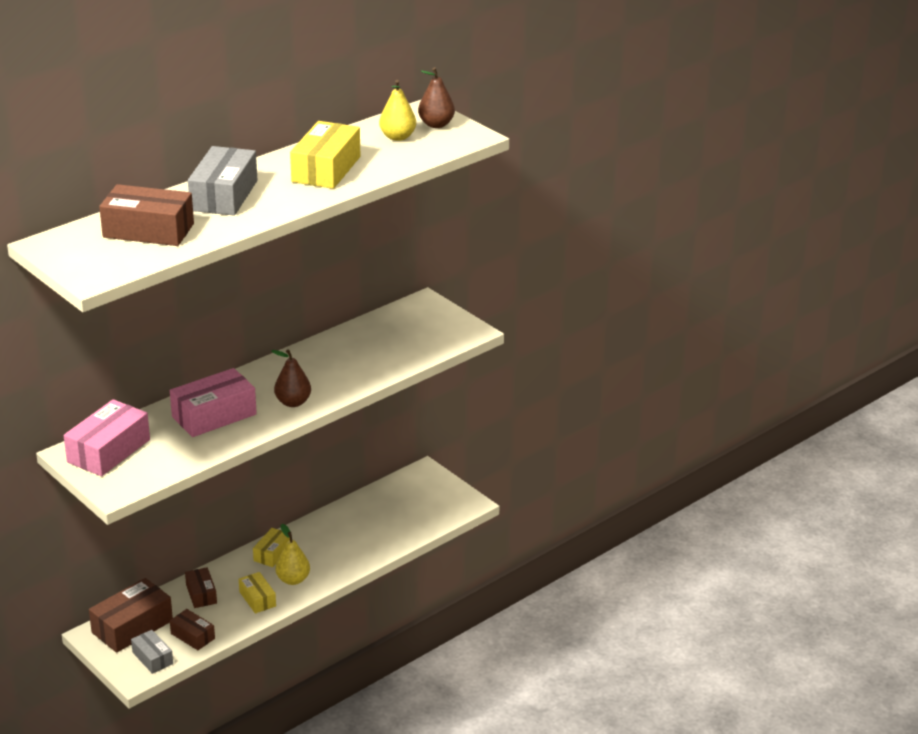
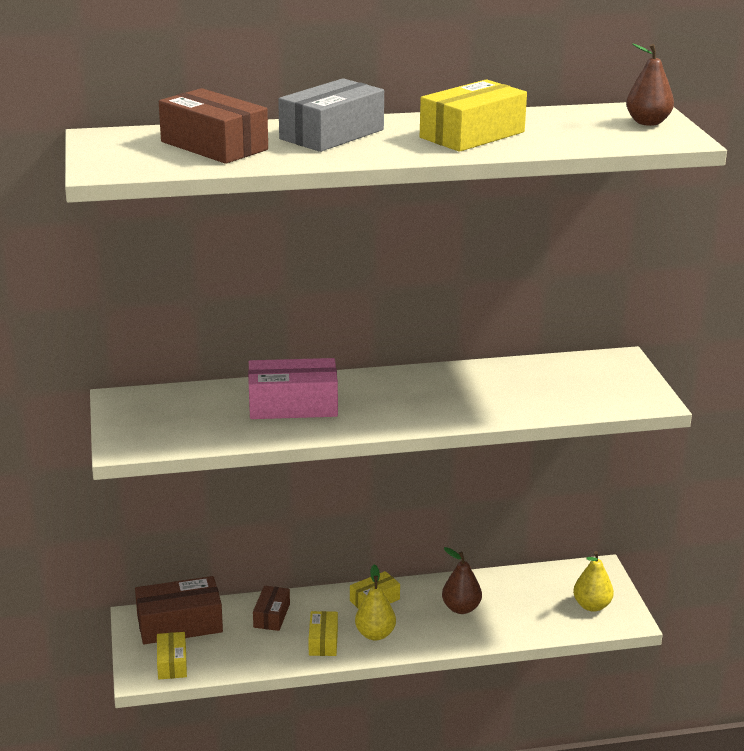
camera: 30 degrees right, 5 degrees down
(109, 451) = (157, 407): pink box -> none
(152, 658) = (172, 663): grey box -> yellow box
(192, 636) = (228, 655): brown box -> none
(293, 402) = (387, 416): brown pear -> brown pear (461, 608)
(397, 137) = (588, 124): yellow pear -> yellow pear (592, 606)

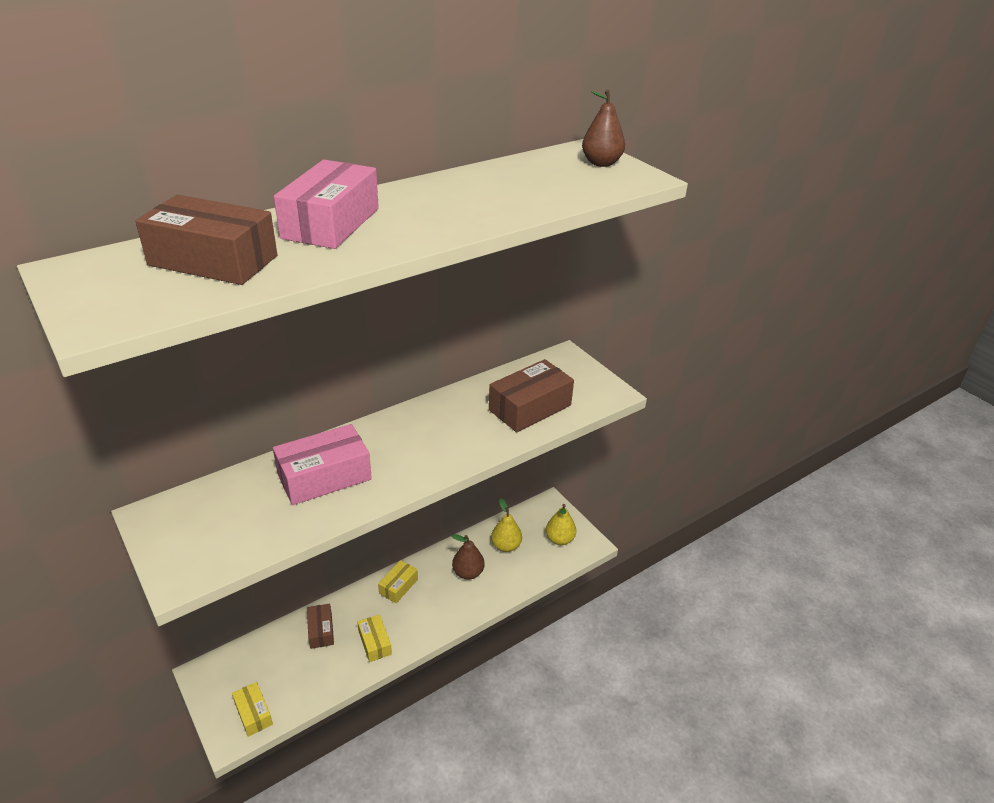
camera: 25 degrees left, 10 degrees up
(179, 624) = (243, 667): brown box -> brown box (530, 407)
(332, 134) = (331, 223): grey box -> pink box
(375, 634) = (413, 621): yellow pear -> yellow pear (506, 546)
(472, 135) = (466, 201): yellow box -> none

